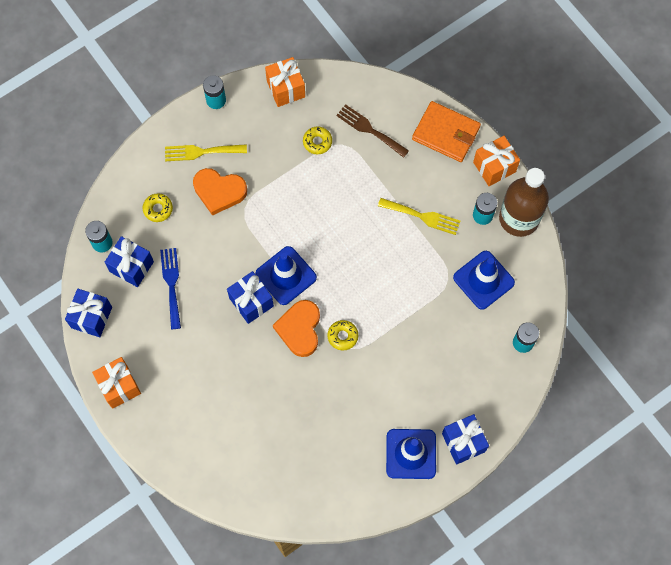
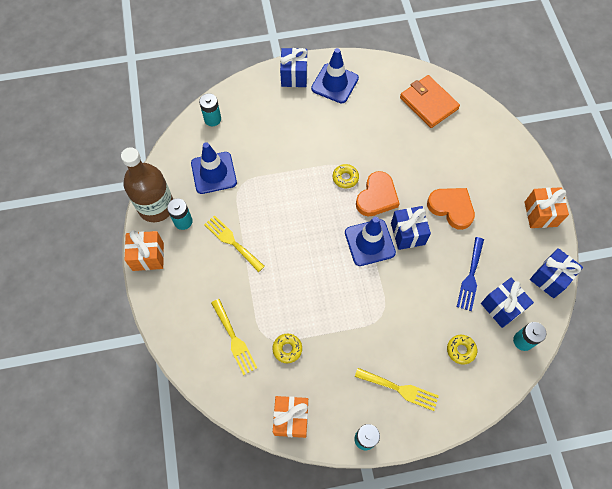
camera: 155 degrees left, 5 degrees down
(219, 191) = (398, 342): orange heart -> orange heart (451, 208)
(369, 130) = (234, 339): brown fork -> yellow fork
(446, 133) = (169, 304): orange wallet -> orange wallet (428, 103)

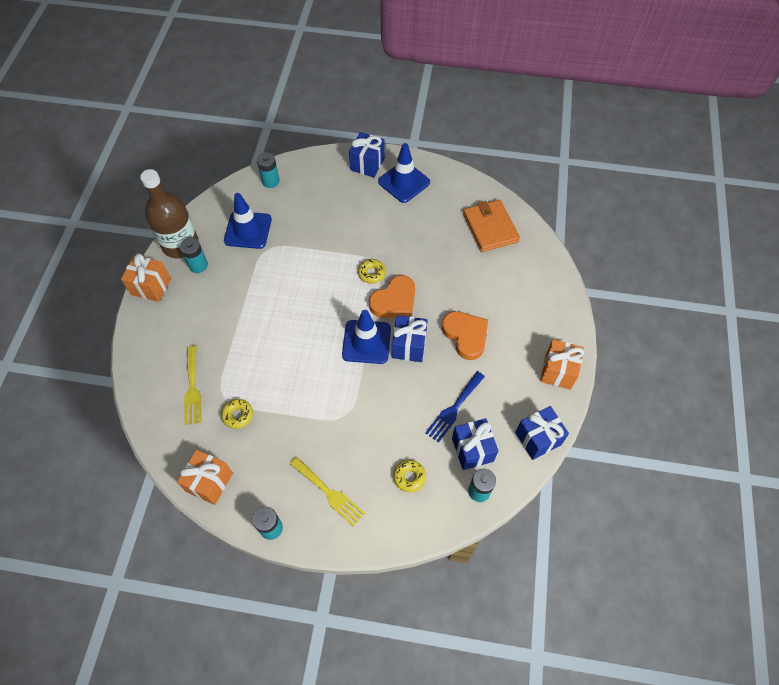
camera: 20 degrees right, 5 degrees down
(232, 242) = (234, 298): yellow fork -> none

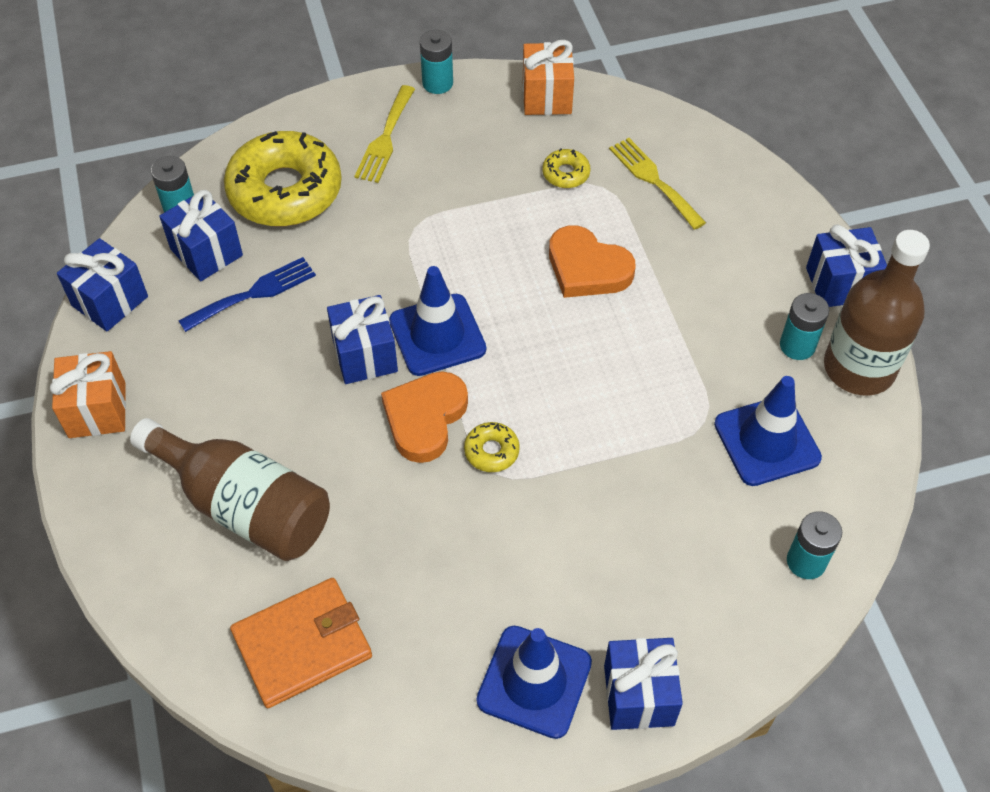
camera: 155 degrees right, 5 degrees down
(151, 286) = (839, 284): orange gift -> blue gift
(329, 493) = (385, 138): yellow fork -> yellow fork turned 90 degrees counterclockwise
(409, 477) = (285, 191): yellow donut -> yellow donut, size x2.38
(454, 409) = (254, 293): blue fork -> blue fork turned 45 degrees clockwise
(465, 335) = (275, 408): orange heart -> orange heart (587, 268)
(490, 227) = (303, 645): orange wallet -> orange wallet turned 75 degrees counterclockwise
(496, 293) = (244, 506): none -> brown bottle

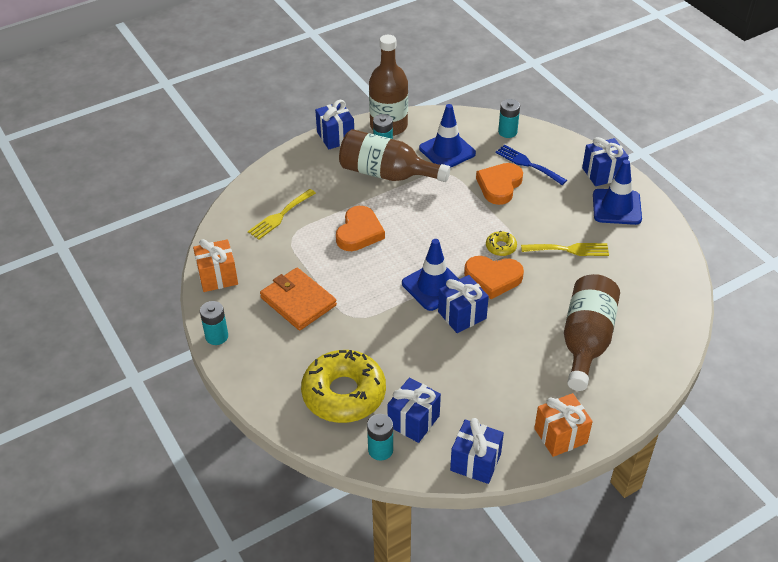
camera: 105 degrees left, 10 degrees down
(254, 293) = (438, 383): blue fork -> blue fork (528, 164)
(303, 645) = (648, 293): orange wallet -> orange wallet (298, 301)
(385, 138) = (278, 351): yellow fork -> yellow fork (569, 249)
(566, 173) = (286, 255): yellow donut -> none
(648, 497) = (499, 186): none -> orange heart
(722, 335) = (386, 174): none -> brown bottle

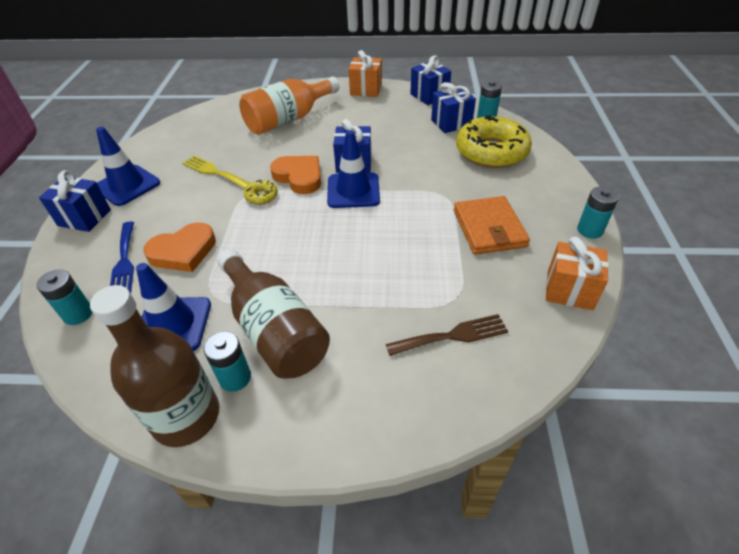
camera: 145 degrees left, 0 degrees up
(280, 216) = (452, 335): yellow fork -> brown fork
(335, 137) = (277, 442): blue gift -> none
(359, 232) = (374, 269): orange heart -> none
(586, 340) = (288, 120): brown bottle -> orange bottle

